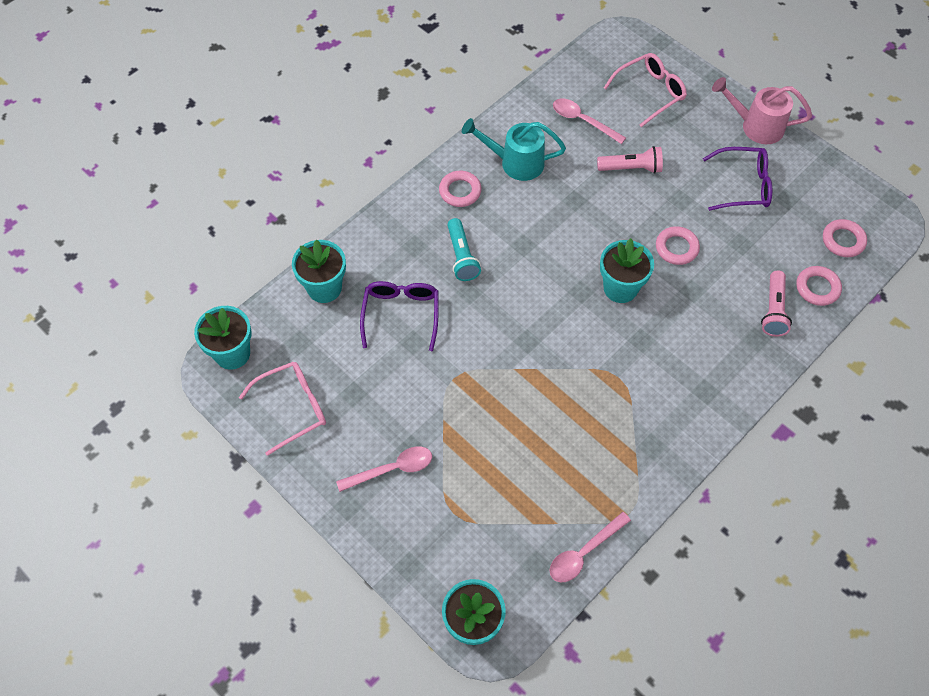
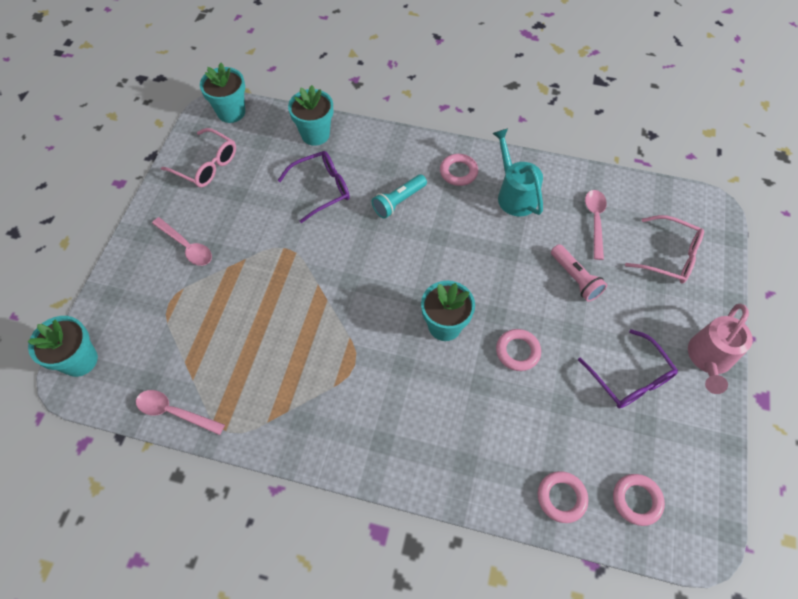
camera: 60 degrees right, 0 degrees up
(756, 126) = (708, 359): pink watering can -> pink watering can turned 135 degrees counterclockwise
(773, 310) = (507, 466): pink flashlight -> none

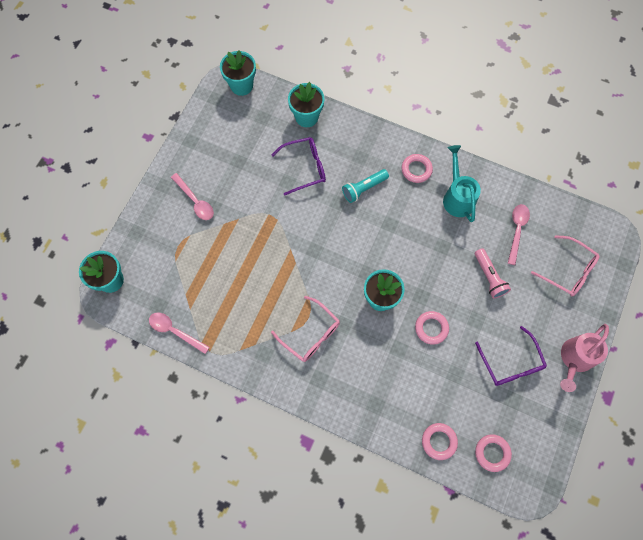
camera: 10 degrees right, 10 degrees up
(206, 165) = (217, 132): pink glasses -> pink glasses (310, 334)

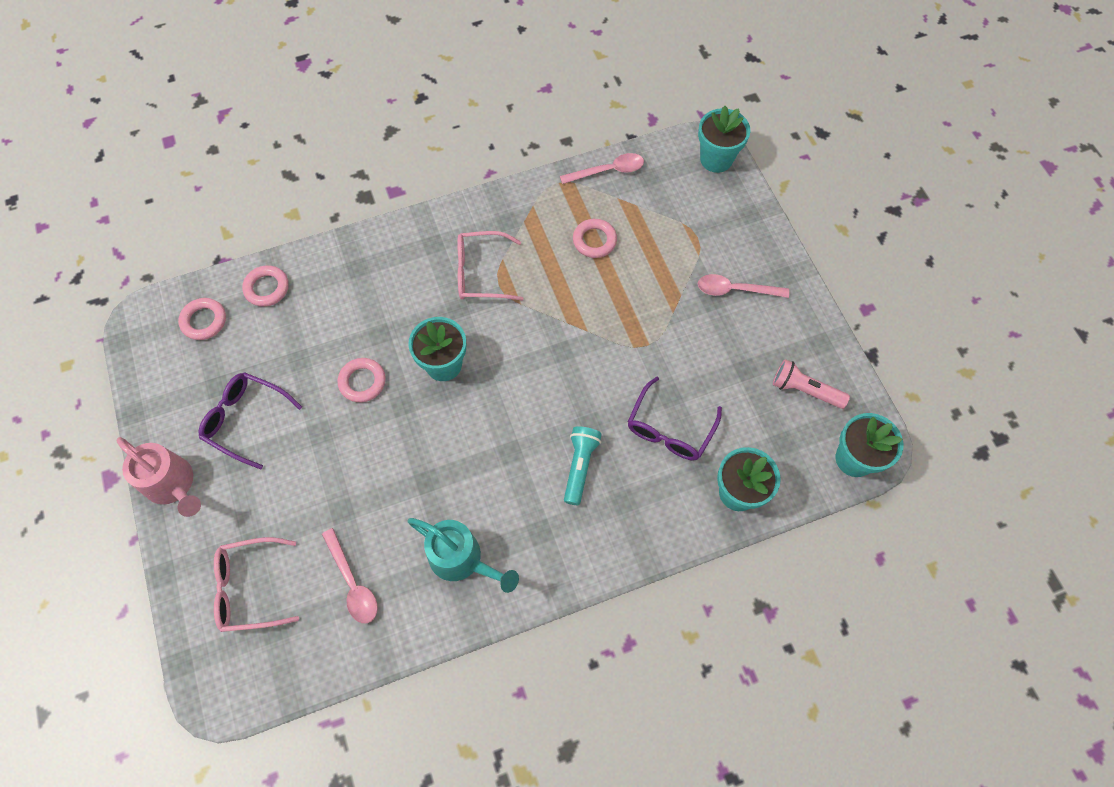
camera: 135 degrees right, 5 degrees down
(416, 170) = (543, 549): pink ring -> pink ring (594, 241)
(489, 277) = (342, 493): pink flashlight -> pink flashlight (805, 390)
(574, 359) = (173, 485): pink watering can -> pink watering can turned 135 degrees clockwise

